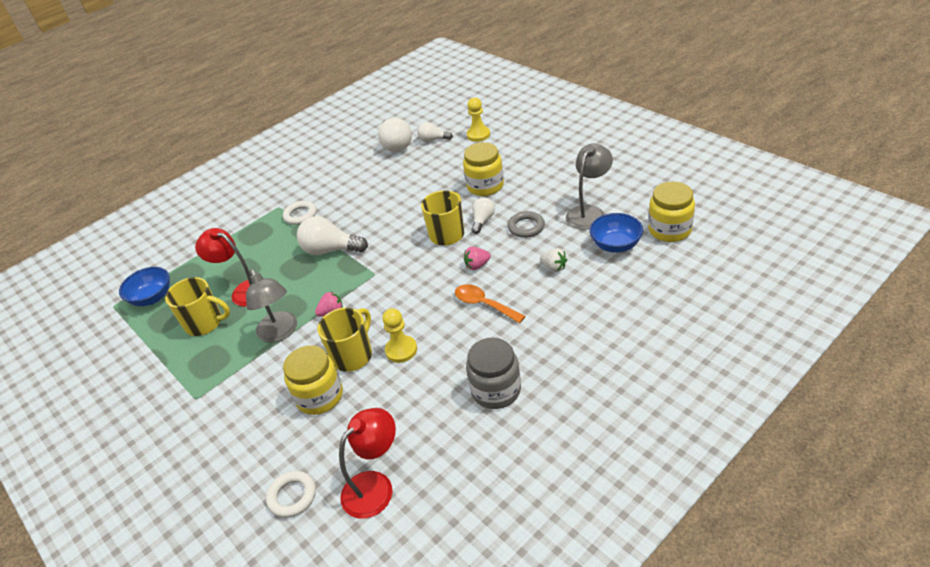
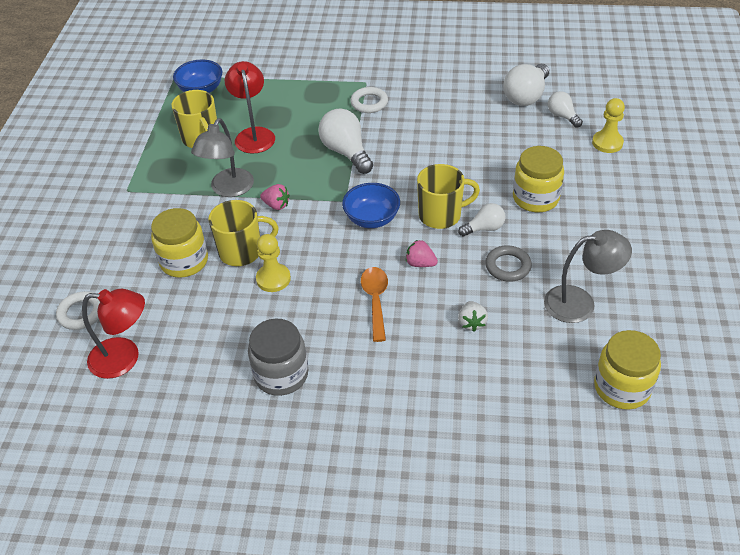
camera: 45 degrees right, 5 degrees up
(615, 245) = (551, 354): blue bowl -> blue bowl (372, 219)

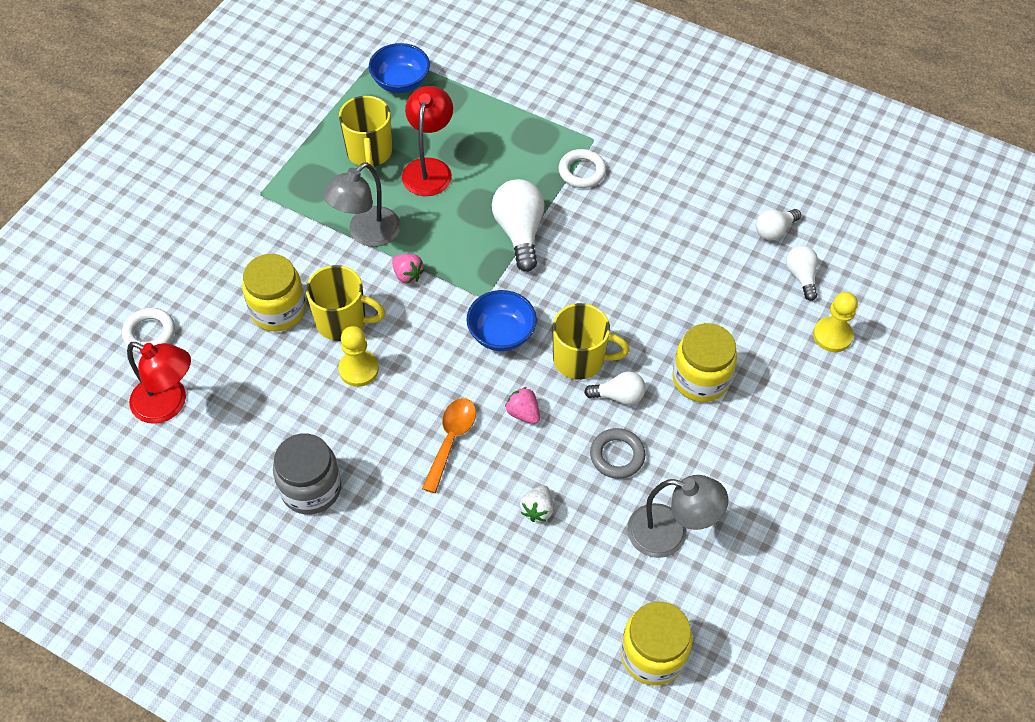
camera: 20 degrees right, 10 degrees up
(526, 96) = (774, 230): white light bulb -> white light bulb, size x0.59

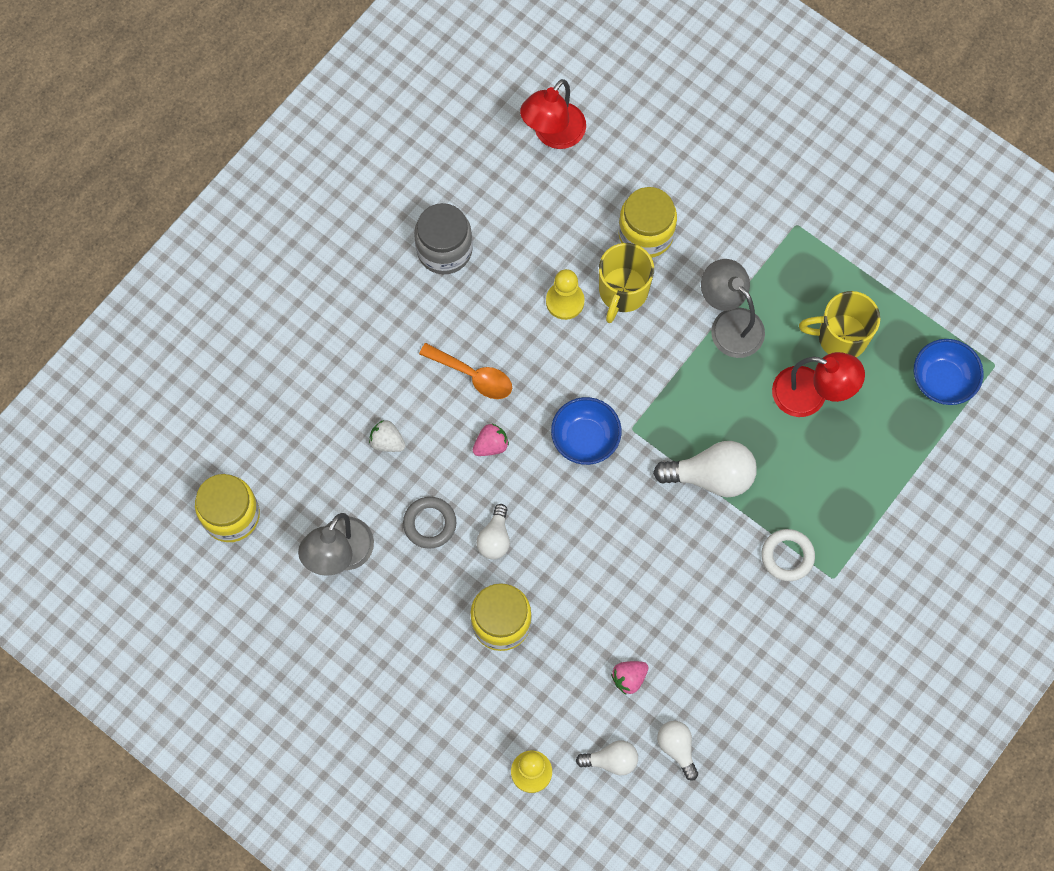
camera: 100 degrees right, 15 degrees up
(149, 333) = (635, 119): white ring -> none
(407, 275) = (671, 358): pink strawberry -> pink strawberry (629, 678)
(580, 359) = (543, 509): yellow mug -> none

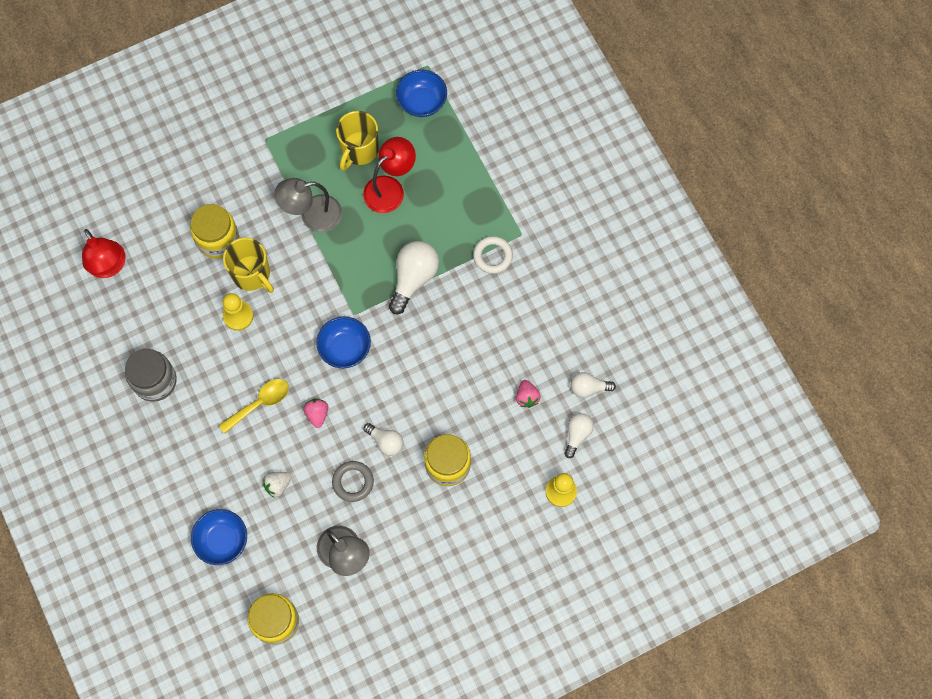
camera: 65 degrees left, 0 degrees up
(296, 412) = (222, 540): none -> blue bowl
(473, 375) = (260, 403): orange spoon -> yellow spoon

